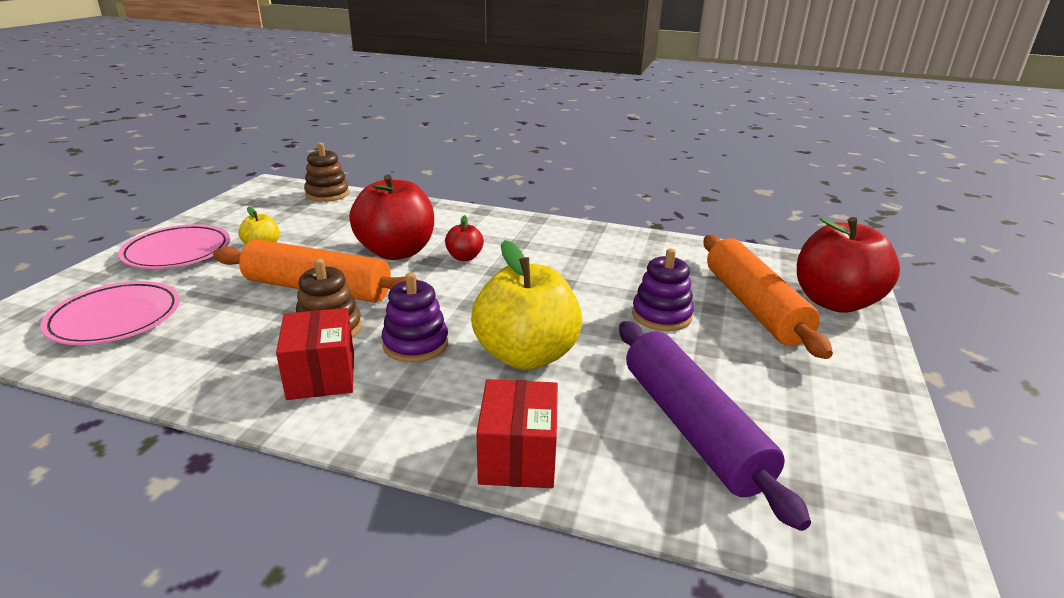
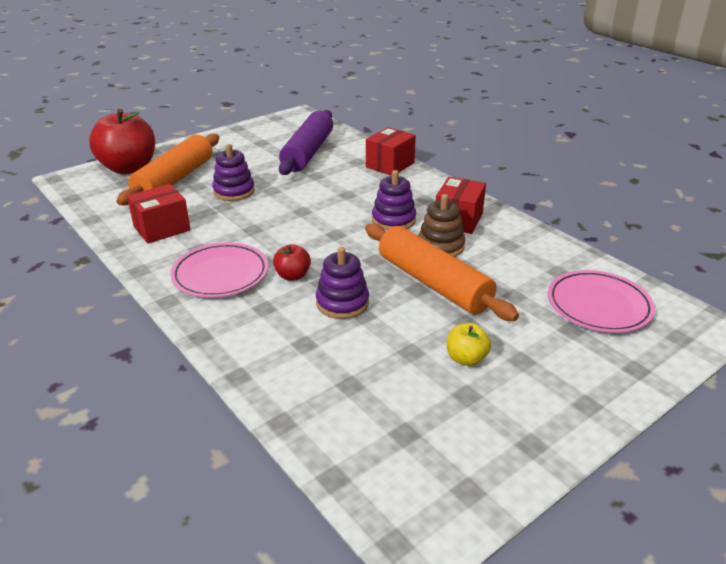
camera: 145 degrees left, 5 degrees up
(177, 252) = (558, 383): pink plate -> pink plate (220, 274)
(327, 194) = (342, 457): brown stacking toy -> none
(396, 252) = (342, 303): red apple -> purple stacking toy
(526, 355) = (339, 196): yellow apple -> none
(647, 257) = (162, 228): none -> red box

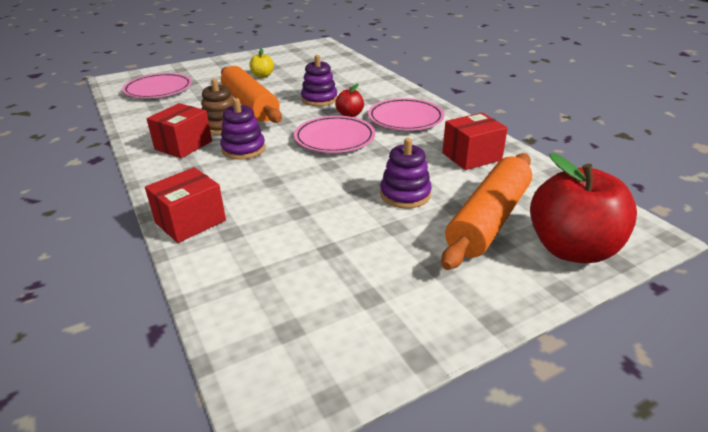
camera: 170 degrees left, 0 degrees up
(304, 239) = (334, 138): none -> pink plate
(307, 152) = (295, 260): purple rolling pin -> none

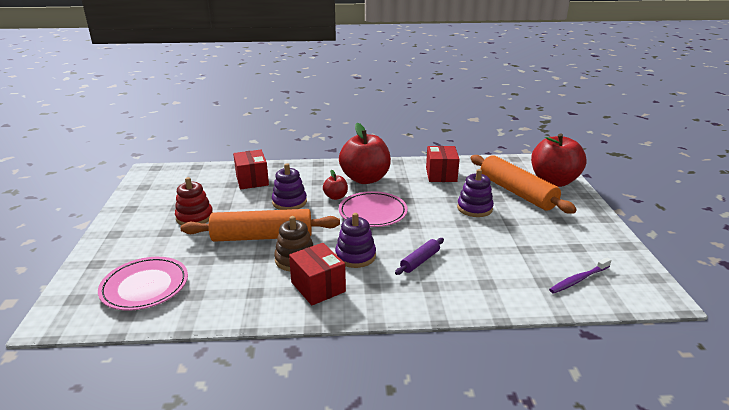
camera: 65 degrees left, 5 degrees down
(190, 221) = (462, 300): red box -> red box (252, 180)
(254, 183) = (420, 261): none -> purple rolling pin
(262, 76) = (194, 217): yellow apple -> red stacking toy
(276, 307) = (578, 279): none -> purple toothbrush
(405, 118) = (365, 179): pink plate -> red apple

